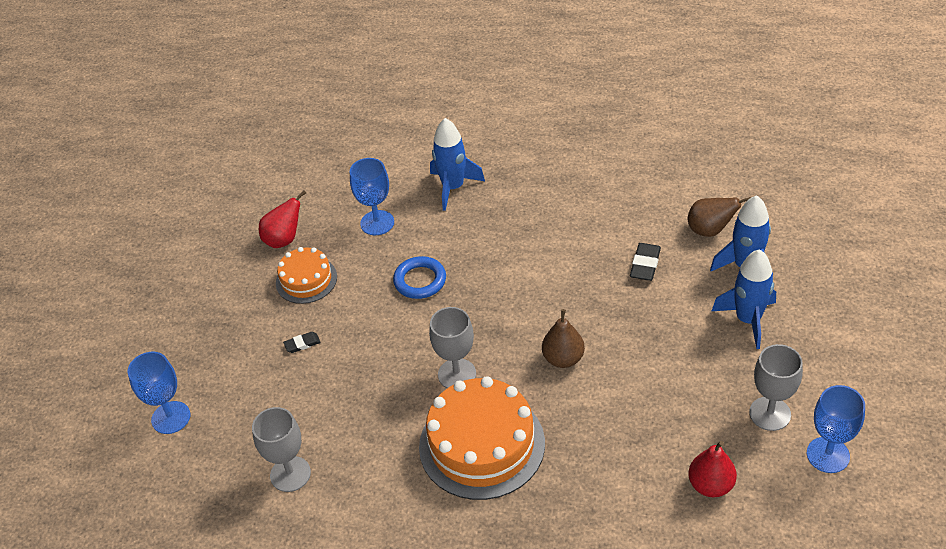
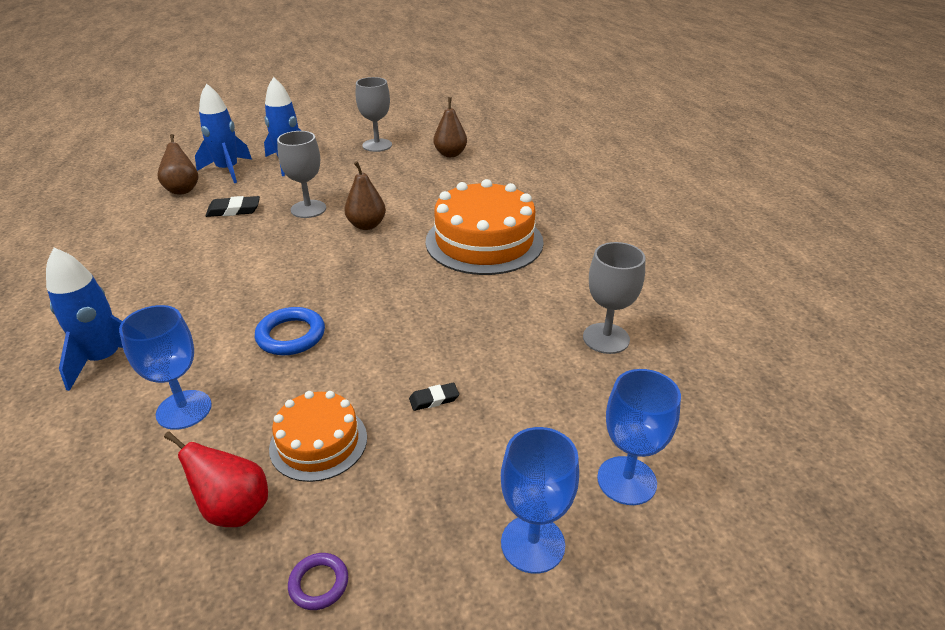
camera: 120 degrees left, 10 degrees down
(216, 266) = (319, 583): none -> purple ring
(302, 344) = (434, 399): black eraser -> black eraser turned 60 degrees counterclockwise
(457, 374) = (415, 274): grey goblet -> grey goblet (308, 209)
(710, 485) = (450, 154): red pear -> brown pear
(828, 455) = (400, 127): blue goblet -> blue goblet (532, 544)

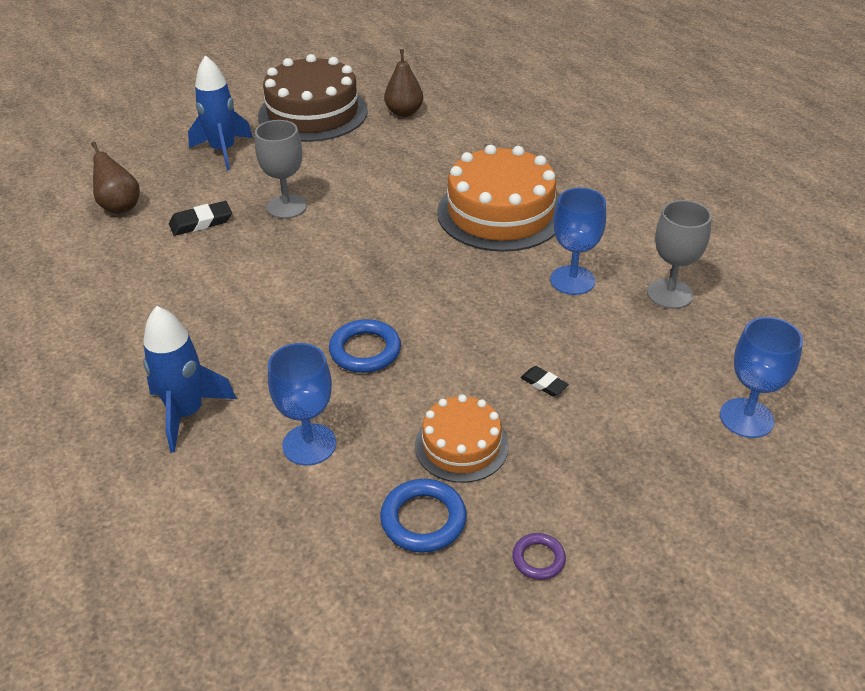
camera: 15 degrees left, 5 degrees up
(228, 170) = (156, 173): blue rocket -> none
(234, 509) = (423, 519): red pear -> blue ring
(366, 225) = (365, 215): brown pear -> none
(377, 145) = (313, 113): grey goblet -> brown cake
(434, 399) = (544, 384): black eraser -> black eraser turned 75 degrees clockwise
(532, 544) = (695, 486): blue goblet -> blue goblet (572, 280)

